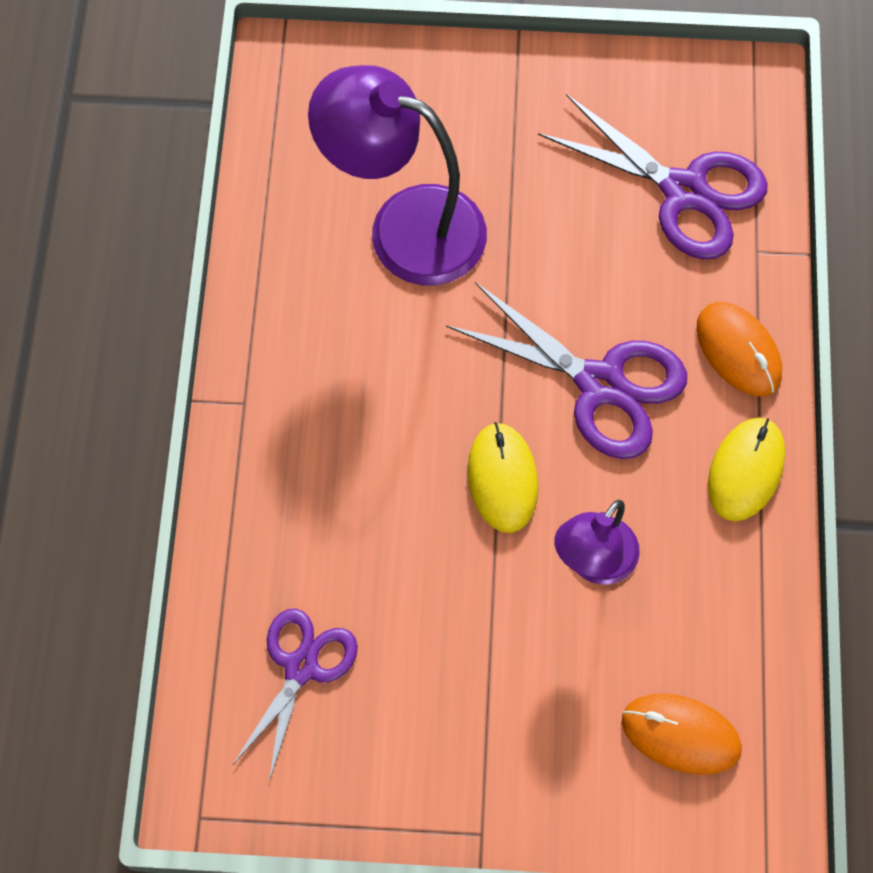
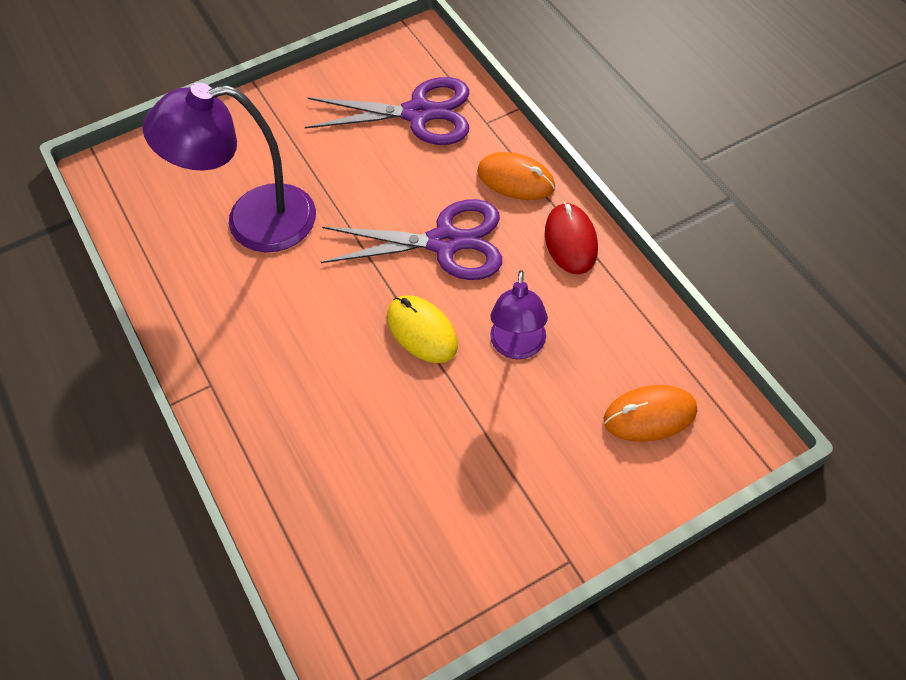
camera: 30 degrees left, 10 degrees down
(301, 667) = (366, 530): purple scissors -> none
(746, 470) = (570, 241): yellow mouse -> red mouse

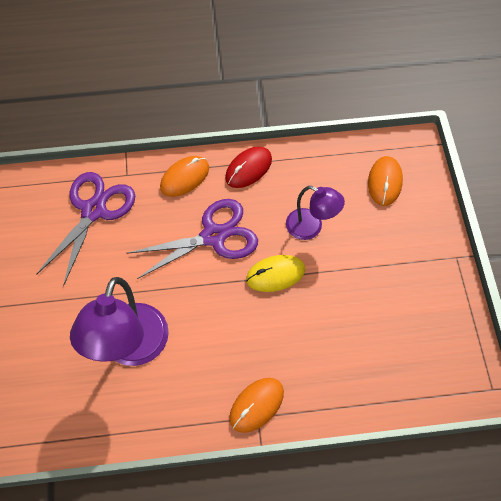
camera: 70 degrees left, 5 degrees up
(225, 378) = (256, 405): none -> orange mouse
(445, 242) = (213, 236): purple scissors -> purple scissors turned 45 degrees clockwise
(570, 241) = (248, 168): red mouse -> red mouse turned 60 degrees counterclockwise

